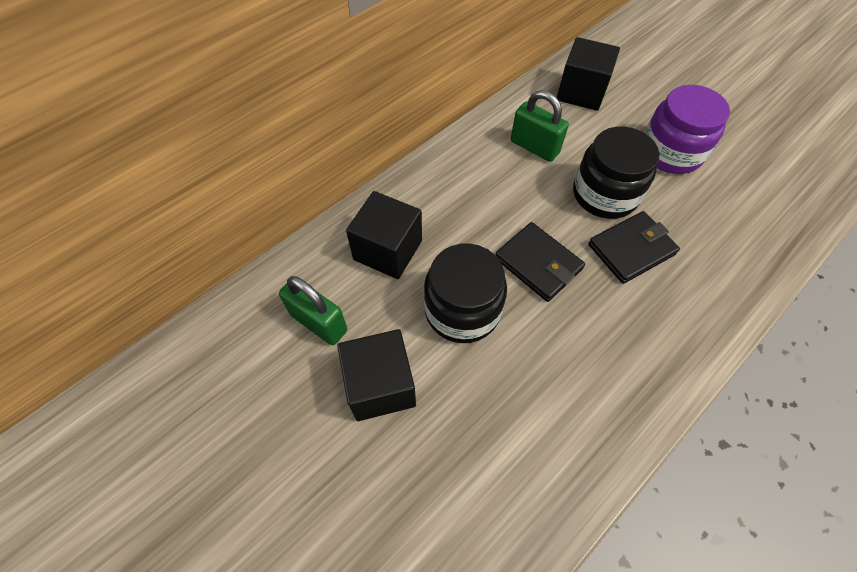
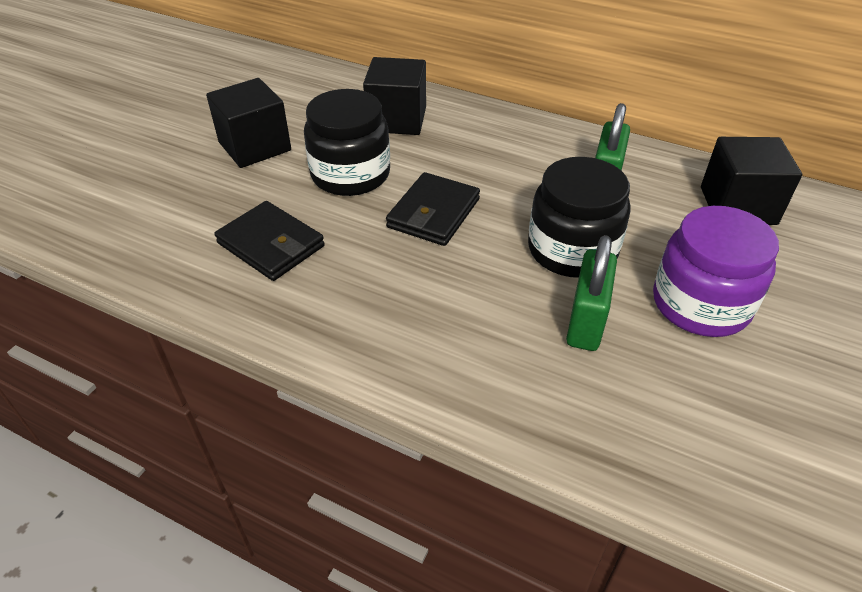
camera: 70 degrees right, 15 degrees down
(319, 322) = (304, 104): green padlock -> green padlock (586, 322)
(631, 249) = (498, 283): black wallet -> black wallet (271, 244)

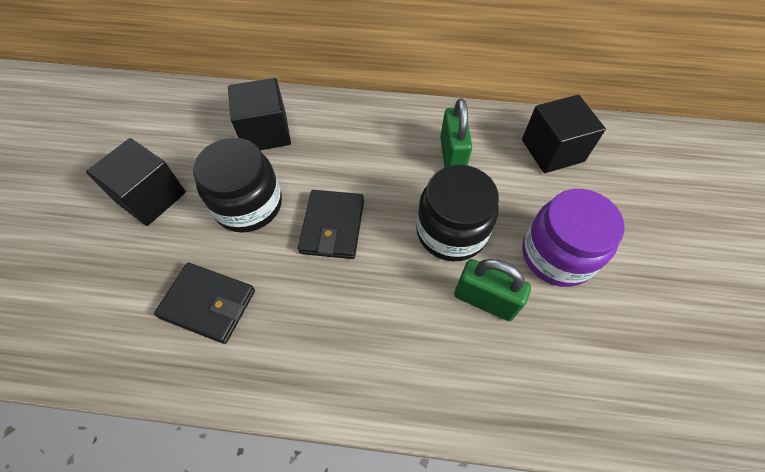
camera: 20 degrees left, 15 degrees up
(586, 322) = (485, 300): green padlock -> green padlock turned 60 degrees counterclockwise

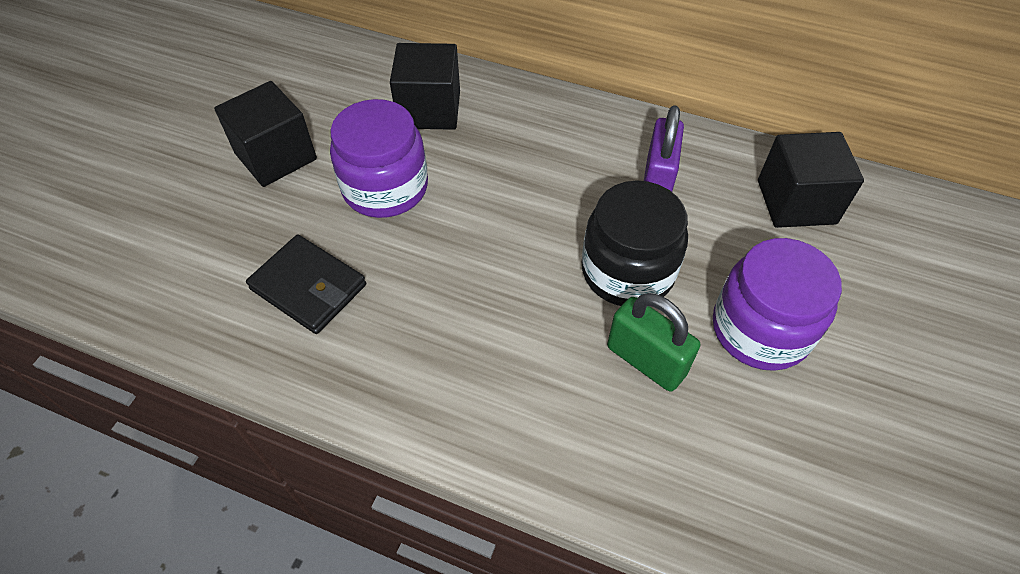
camera: 15 degrees right, 5 degrees down
(248, 205) = (385, 188): black jar -> purple jar
(333, 226) = (479, 233): black wallet -> none
(452, 155) = (657, 182): green padlock -> purple padlock

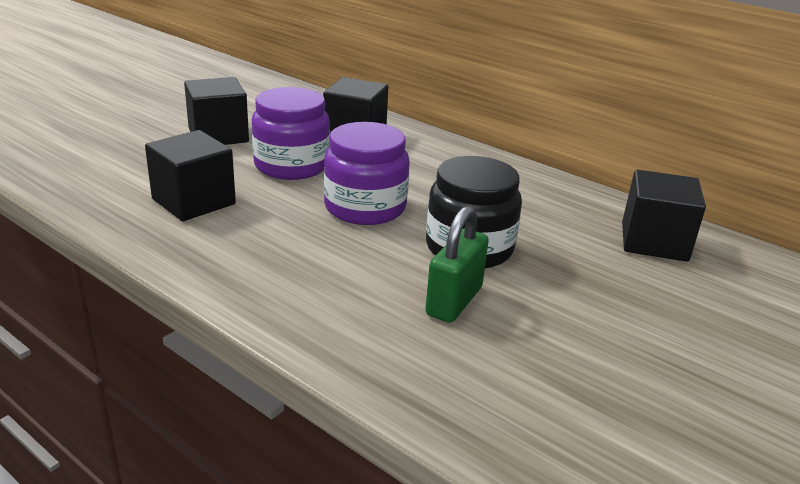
camera: 15 degrees right, 25 degrees down
(309, 287) = (193, 201): black wallet -> black cube
(646, 360) = (454, 301): green padlock -> green padlock turned 60 degrees clockwise
(657, 182) = (527, 206): purple padlock -> none
(760, 329) = (576, 307): purple jar -> purple jar (365, 207)

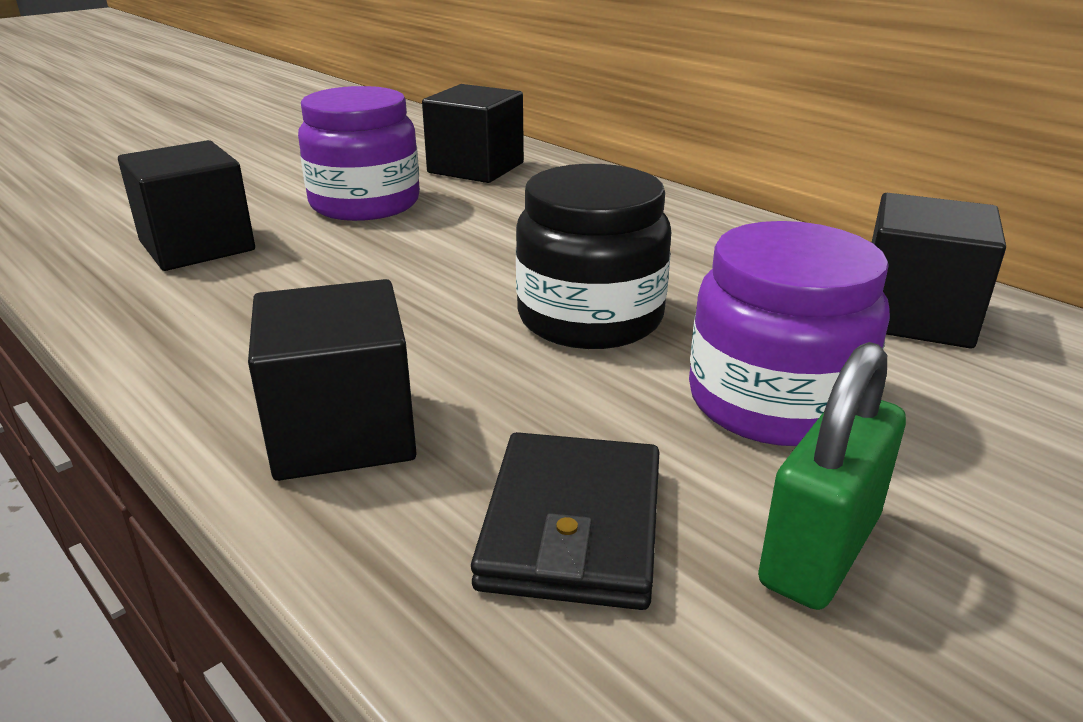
camera: 10 degrees right, 0 degrees up
(218, 135) = (282, 167): black cube -> black cube (342, 432)
(365, 207) = (447, 258): purple jar -> purple jar (774, 401)
(454, 301) = (533, 399): green padlock -> green padlock (820, 551)
(500, 372) = (573, 526): none -> black wallet

